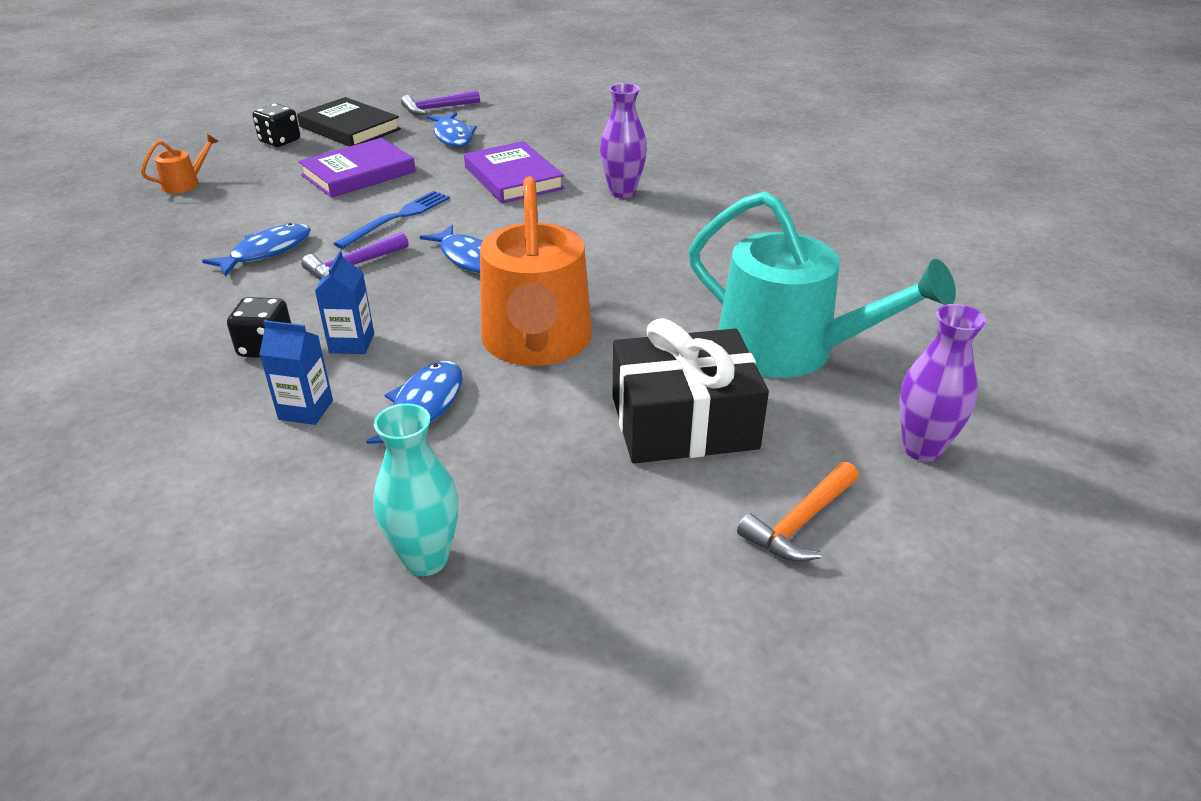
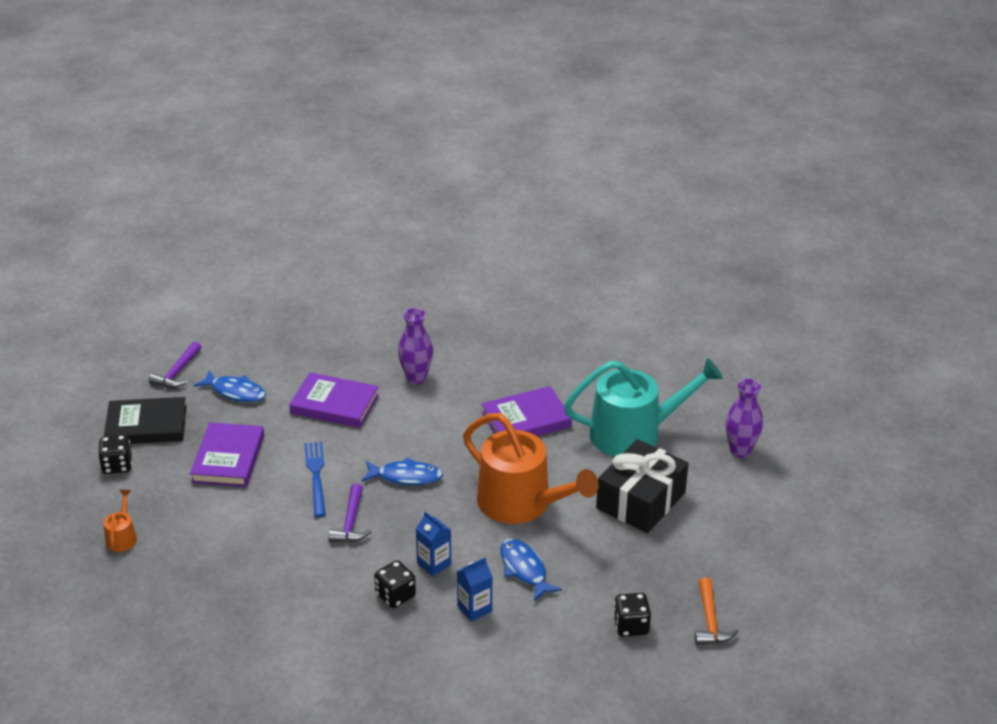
camera: 45 degrees left, 0 degrees up
(266, 252) = (281, 546): blue fish -> none
(426, 559) = (631, 626): turquoise vase -> black dice
(676, 274) = (526, 420): none -> purple book
(800, 522) = (736, 514): orange hammer -> orange hammer (710, 621)

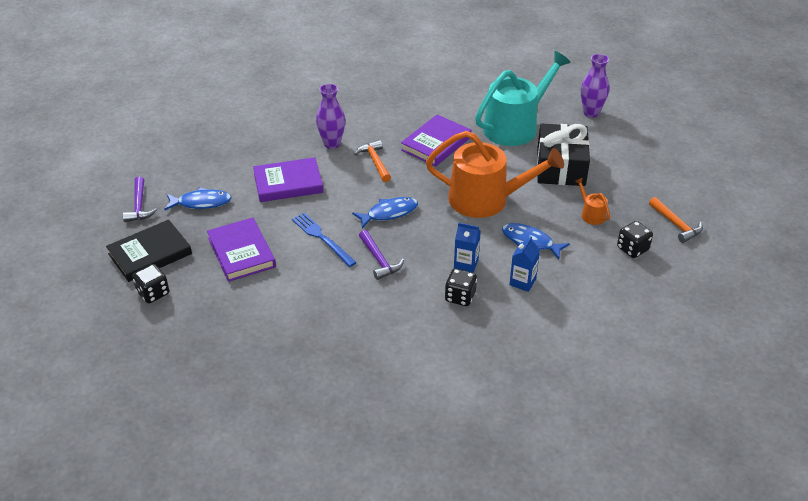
camera: 30 degrees left, 5 degrees up
(122, 537) = (209, 345): orange watering can -> orange watering can (591, 214)
(442, 415) = (375, 162): none -> orange hammer

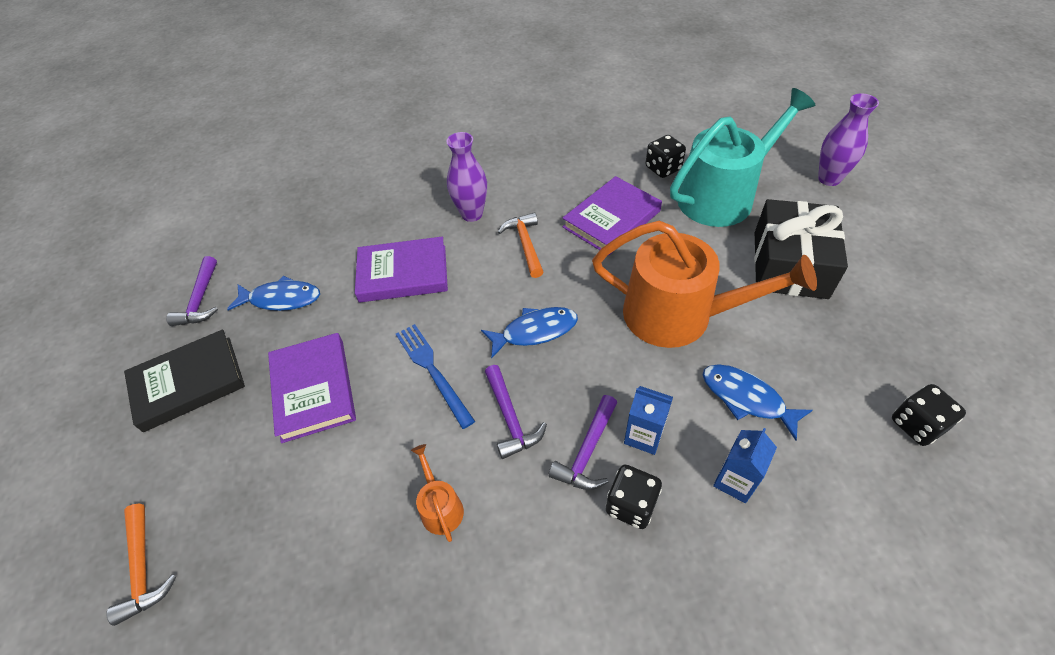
camera: 10 degrees right, 10 degrees up
(153, 293) = (170, 457): black dice -> black dice (663, 168)
(431, 273) = (587, 451): none -> purple hammer
(591, 214) = (842, 351): orange watering can -> orange watering can (440, 507)
(676, 225) = (984, 380): orange hammer -> orange hammer (143, 568)

